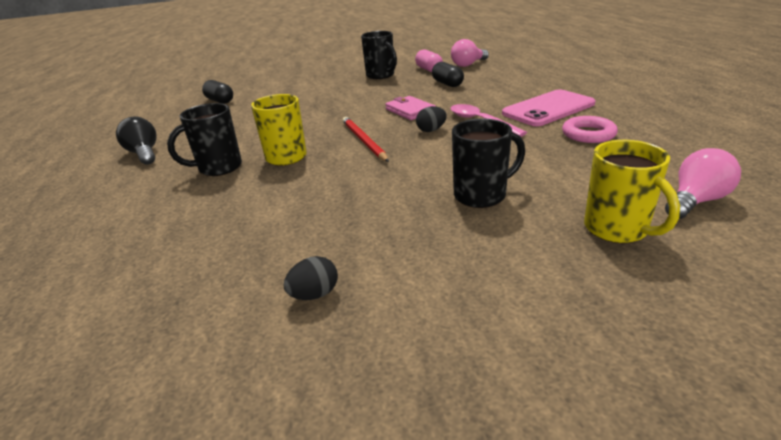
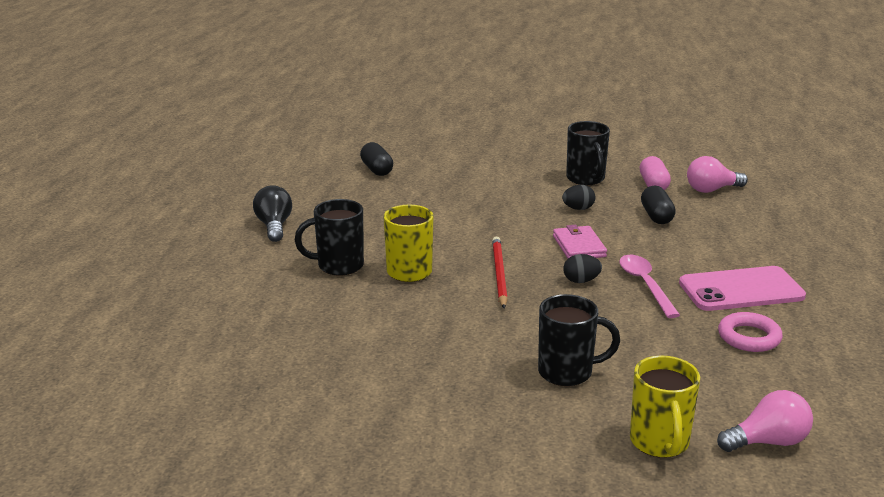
camera: 20 degrees right, 5 degrees down
(314, 294) = (363, 414): black egg -> black egg (578, 209)

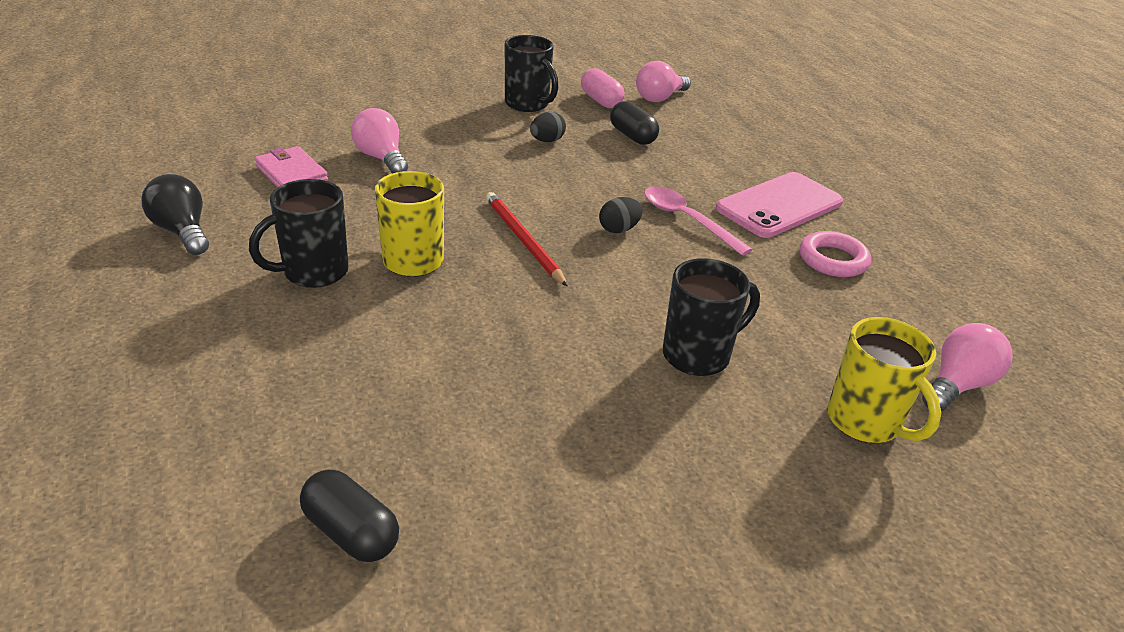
camera: 30 degrees left, 10 degrees up
(377, 169) = (275, 129): black capsule -> black capsule (351, 532)
(438, 201) = (381, 158): none -> pink light bulb
(579, 246) = (583, 187): pink wallet -> pink wallet (291, 173)

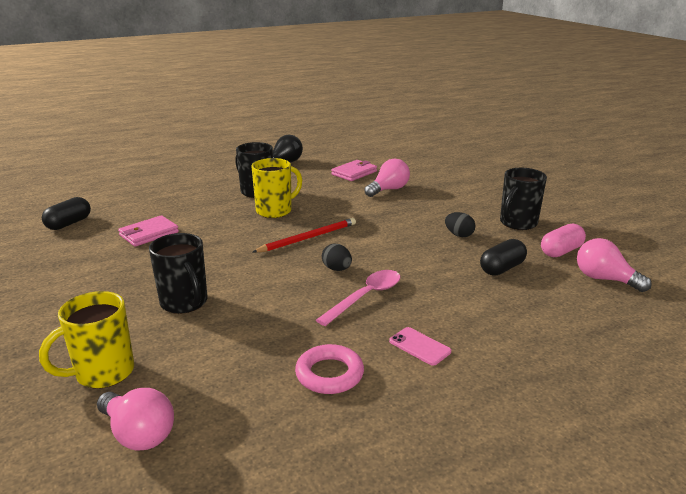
camera: 85 degrees right, 10 degrees down
(453, 401) = (149, 234): none -> pink wallet
(779, 206) = (419, 346): pink phone -> pink phone, size x0.46

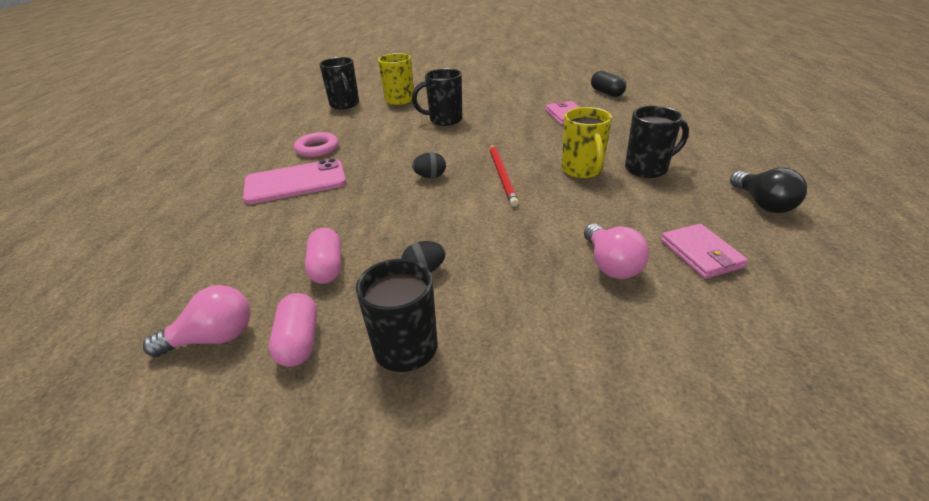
camera: 120 degrees right, 10 degrees up
(138, 434) = (345, 105): pink light bulb -> black mug
(365, 297) = (375, 178): pink spoon -> none
(419, 346) = (295, 182): pink phone -> pink phone, size x2.17
(502, 268) = (327, 267): black capsule -> pink capsule

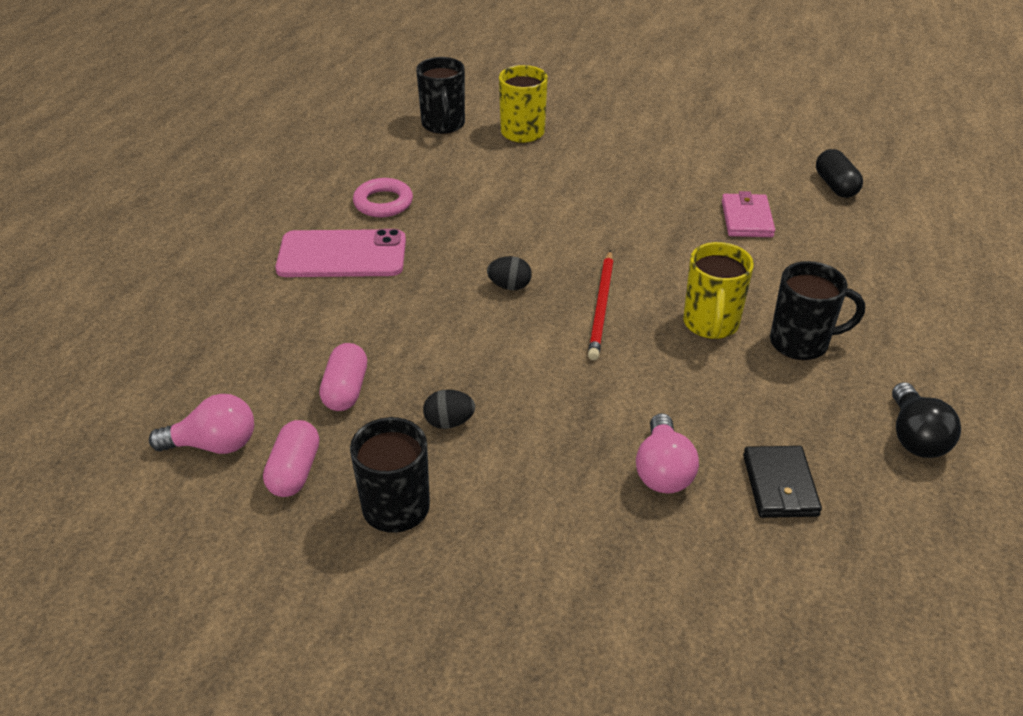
camera: 15 degrees right, 5 degrees up
(444, 120) = (569, 187): black mug -> none
(701, 254) = (780, 485): pink wallet -> black wallet

